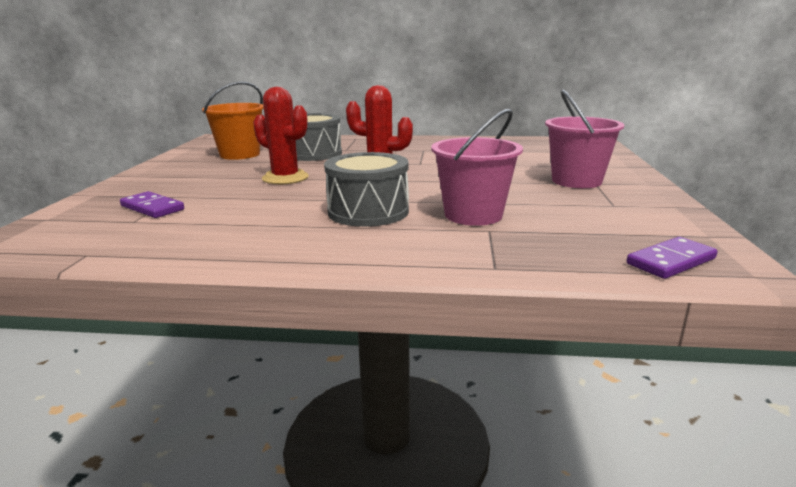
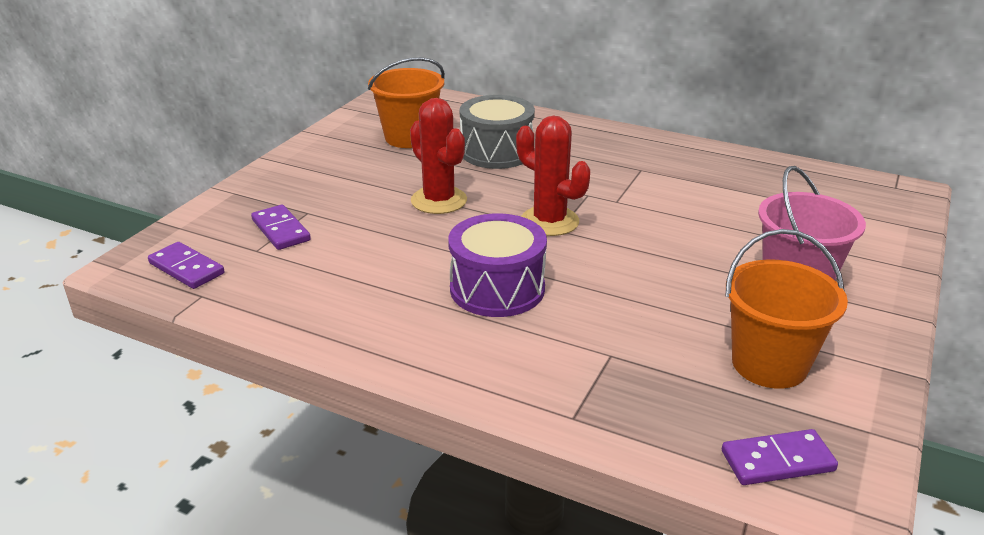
camera: 20 degrees right, 10 degrees up
(62, 241) = (186, 268): none -> purple domino
(368, 211) = (497, 288): grey drum -> purple drum
(473, 215) = (611, 323): pink bucket -> none
(604, 216) = (769, 364): none -> orange bucket

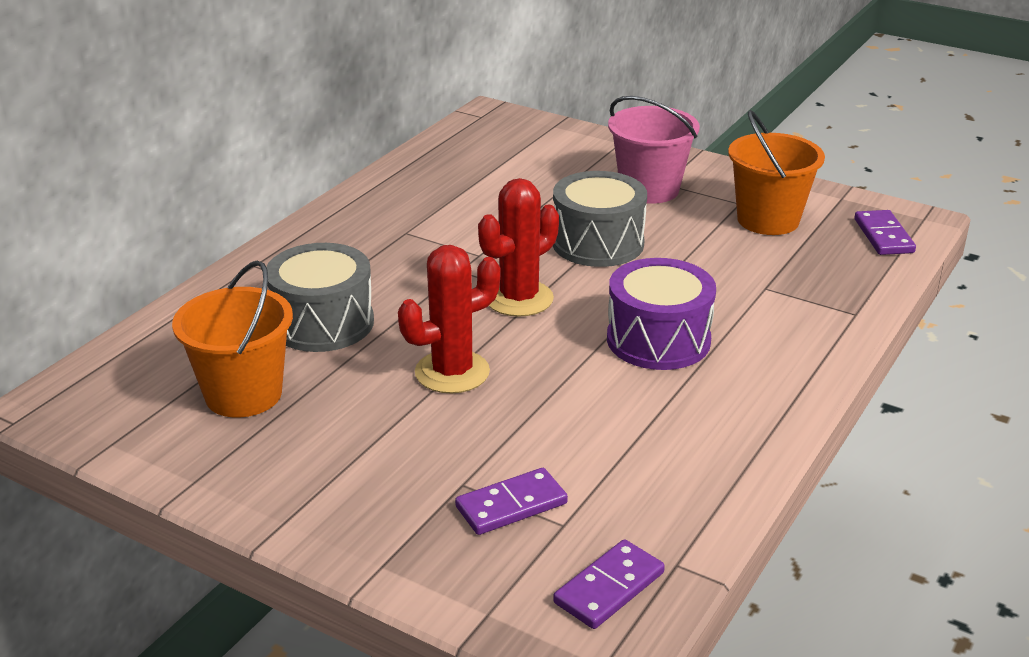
camera: 85 degrees left, 0 degrees up
(662, 256) = (598, 243): none -> grey drum

